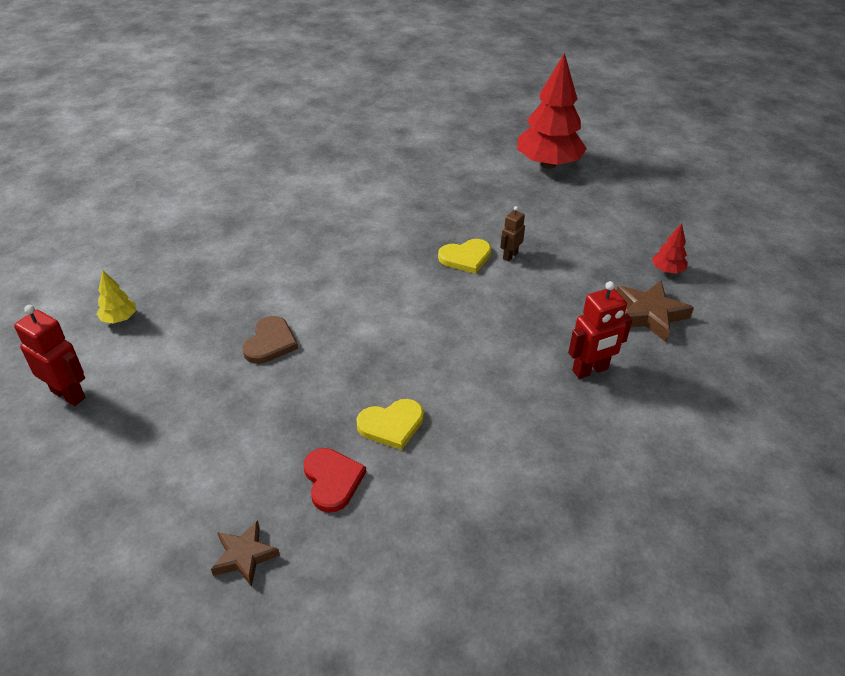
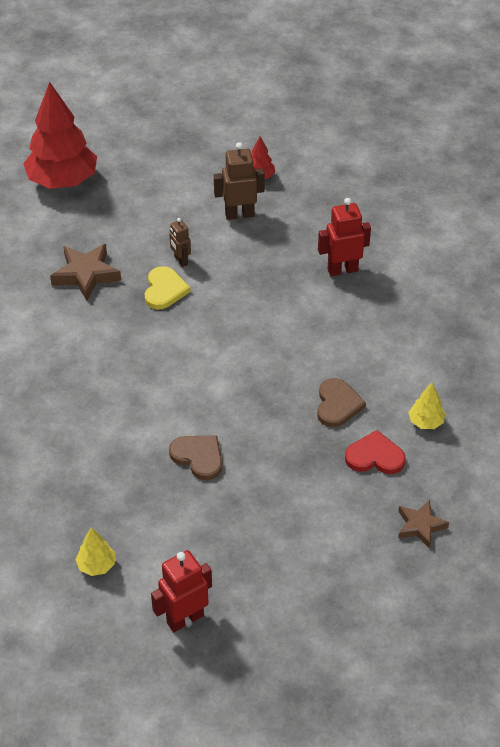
camera: 65 degrees left, 5 degrees up
(391, 425) = (337, 404): yellow heart -> brown heart
(408, 514) = (425, 422): none -> yellow tree
(590, 370) = (342, 270): red robot -> red robot turned 105 degrees counterclockwise
(603, 273) = (239, 214): none -> brown robot
(649, 314) = (303, 211): brown star -> brown star (86, 274)

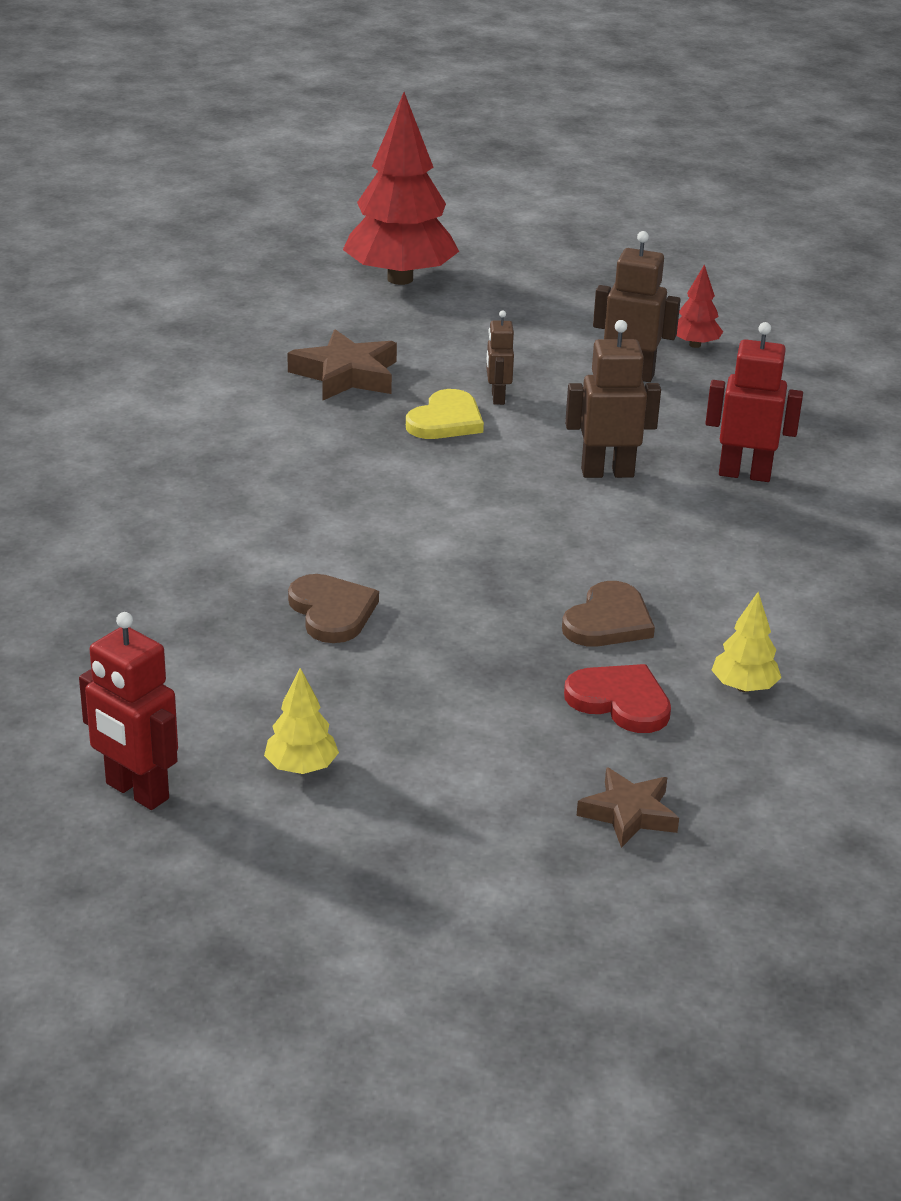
camera: 25 degrees right, 15 degrees down
(97, 565) = (65, 682): yellow tree -> yellow tree (301, 767)
(185, 619) = (136, 791): red robot -> red robot turned 135 degrees counterclockwise
(273, 297) = (607, 472): none -> brown robot

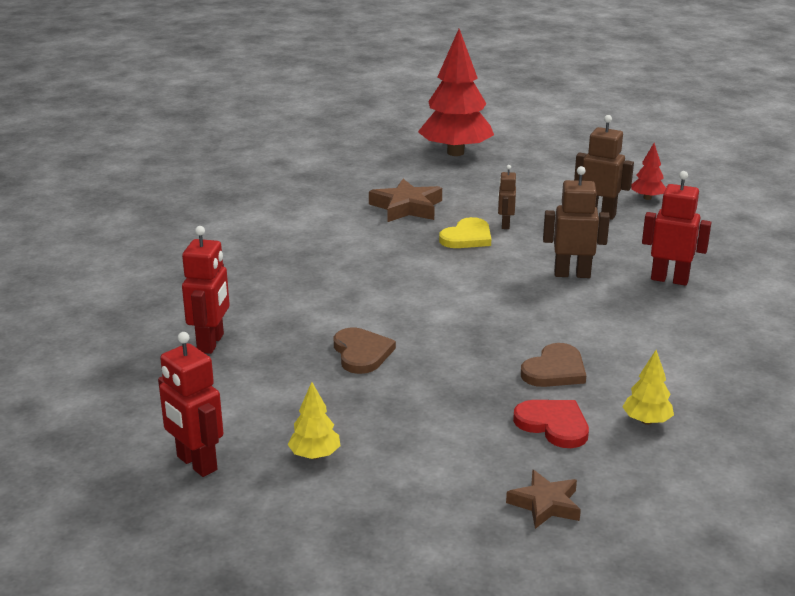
camera: 10 degrees right, 5 degrees down
(108, 609) = (211, 343): none -> red robot

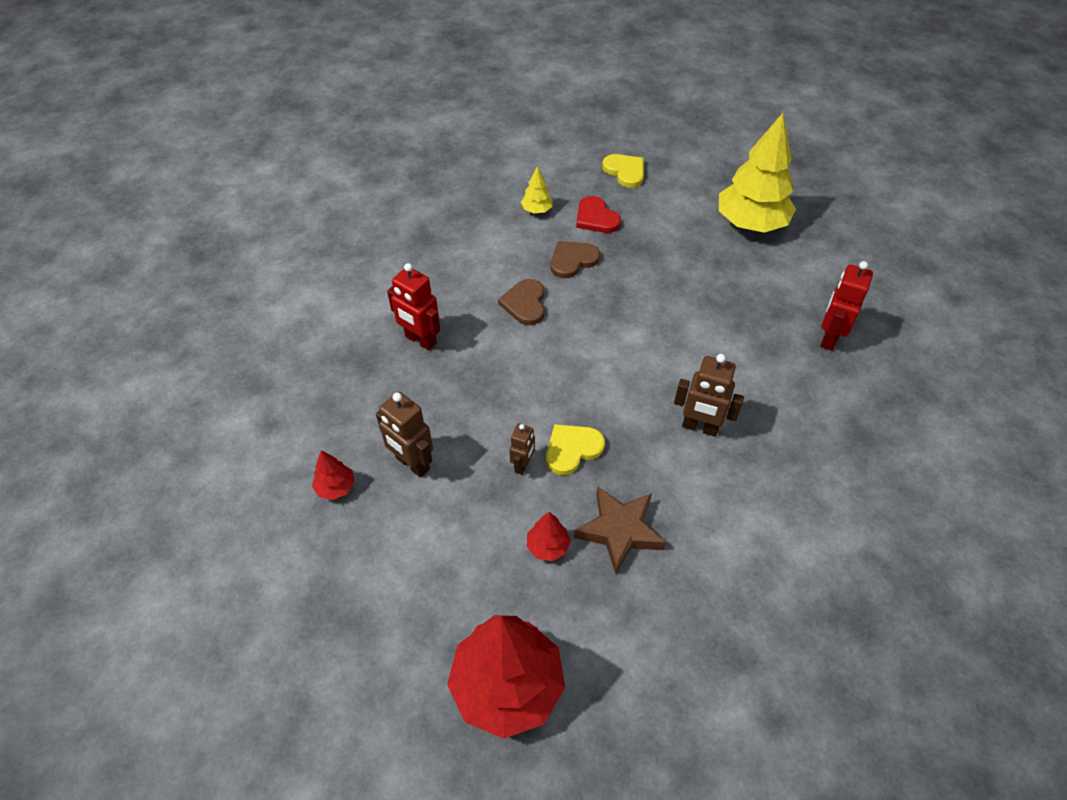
camera: 165 degrees left, 25 degrees up
(196, 463) = (824, 230): red robot -> none
(315, 455) = (750, 223): yellow tree -> yellow tree, size x2.32
(361, 353) = (709, 303): brown heart -> brown heart (525, 303)
(460, 195) = (547, 546): none -> red tree
(545, 504) = (625, 171): brown star -> yellow heart
(572, 274) = (500, 365): brown robot -> brown robot (700, 427)

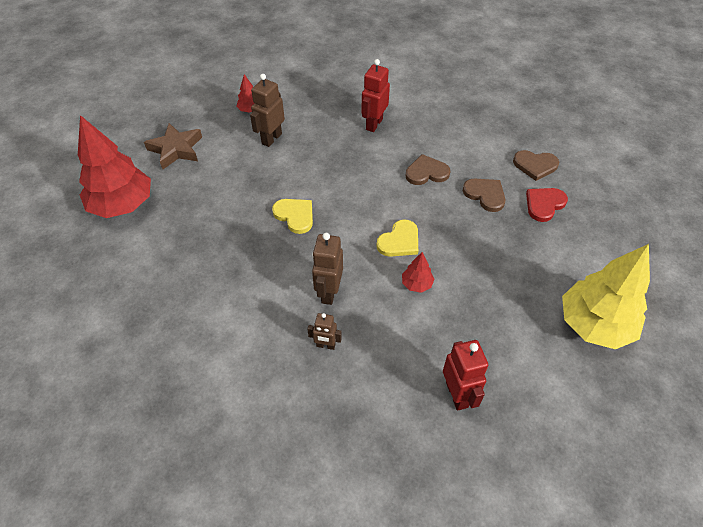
camera: 80 degrees right, 0 degrees up
(523, 465) = (278, 191): brown robot -> brown robot (325, 345)
(536, 210) = (535, 165): yellow tree -> brown heart
(547, 546) = (216, 212): red tree -> red tree (416, 284)
(620, 531) = (230, 249): brown star -> brown star (176, 149)
(625, 171) = (618, 219): yellow heart -> yellow heart (399, 241)
(829, 338) = (457, 394): red robot -> red robot turned 60 degrees clockwise

